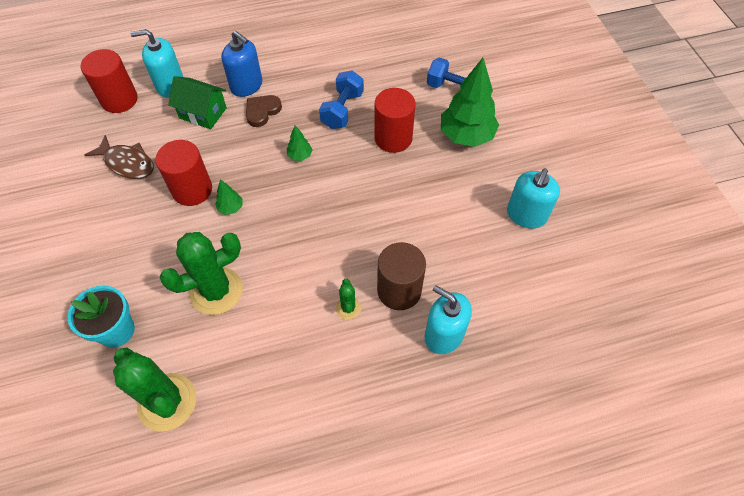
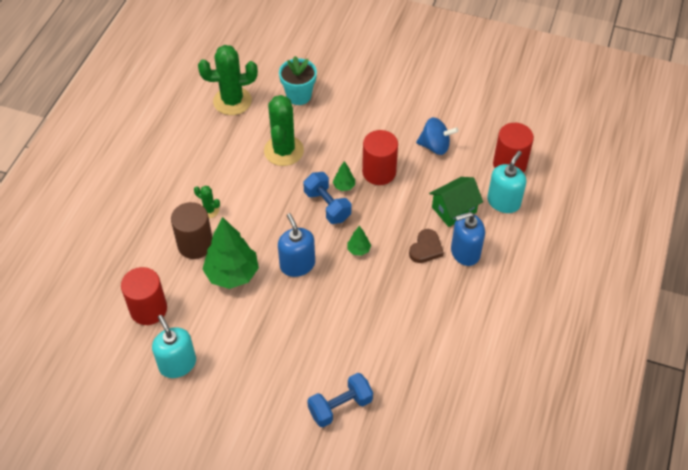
camera: 125 degrees right, 5 degrees down
(127, 163) = (435, 146): brown fish -> blue spinning top
(262, 111) = (426, 248): brown heart -> brown heart turned 45 degrees clockwise
(342, 110) = (384, 304): blue dumbbell -> blue dumbbell (327, 206)
(352, 191) = (297, 265): none -> blue soap dispenser
(393, 138) = (325, 322): red cylinder -> red cylinder (148, 309)
(444, 335) = (144, 249): turquoise soap dispenser -> none
(466, 136) = (284, 378): green tree -> green tree (232, 274)

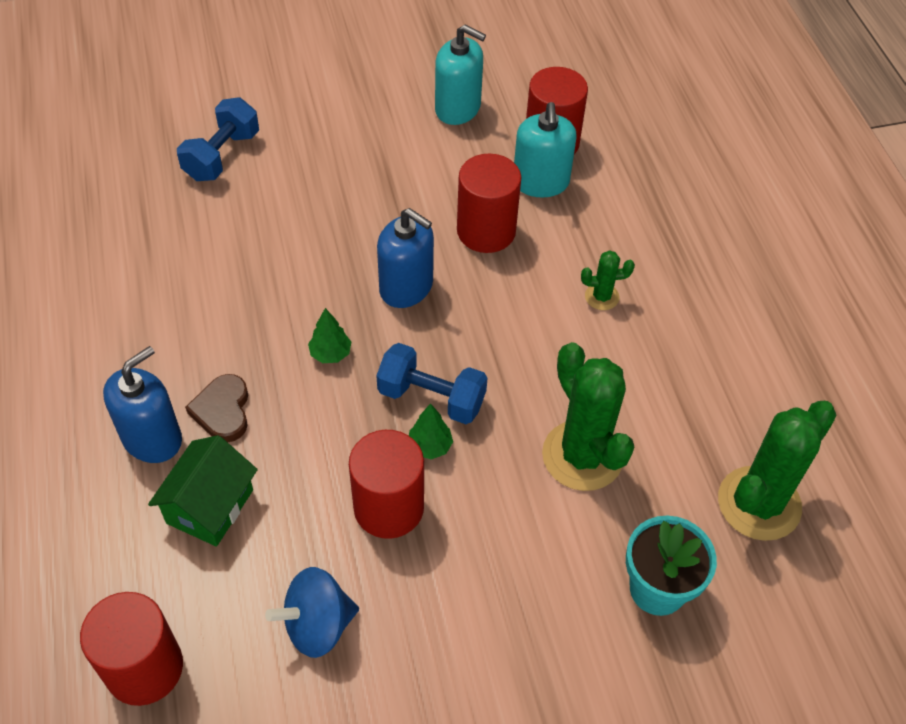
camera: 145 degrees right, 0 degrees up
(195, 244) = (573, 242): brown cylinder -> none
(232, 274) = (486, 231): green tree -> red cylinder
(503, 202) = (122, 573): turquoise soap dispenser -> turquoise soap dispenser (540, 182)

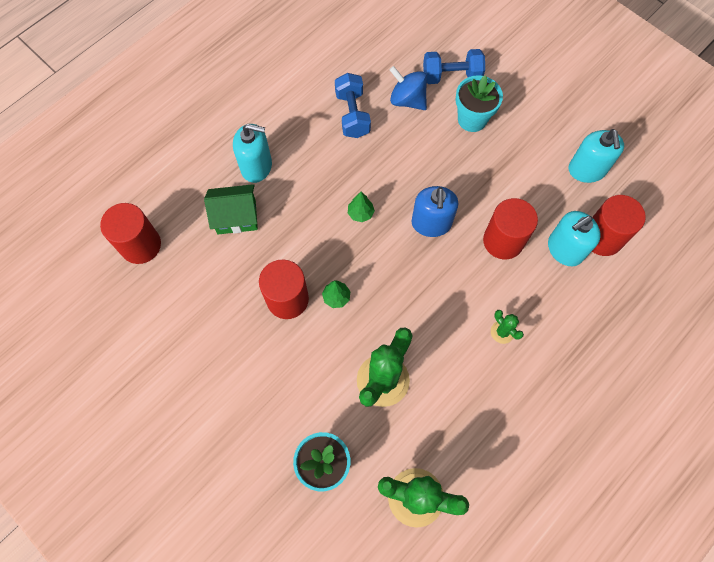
camera: 60 degrees right, 15 degrees up
(152, 438) = (256, 166): blue soap dispenser -> turquoise soap dispenser
(222, 411) = (292, 186): brown heart -> none
(300, 170) = (472, 119): none -> turquoise flower pot
(317, 625) = (204, 306): blue spinning top -> blue spinning top (407, 100)
(431, 398) = (367, 280): blue dumbbell -> blue dumbbell (352, 114)

